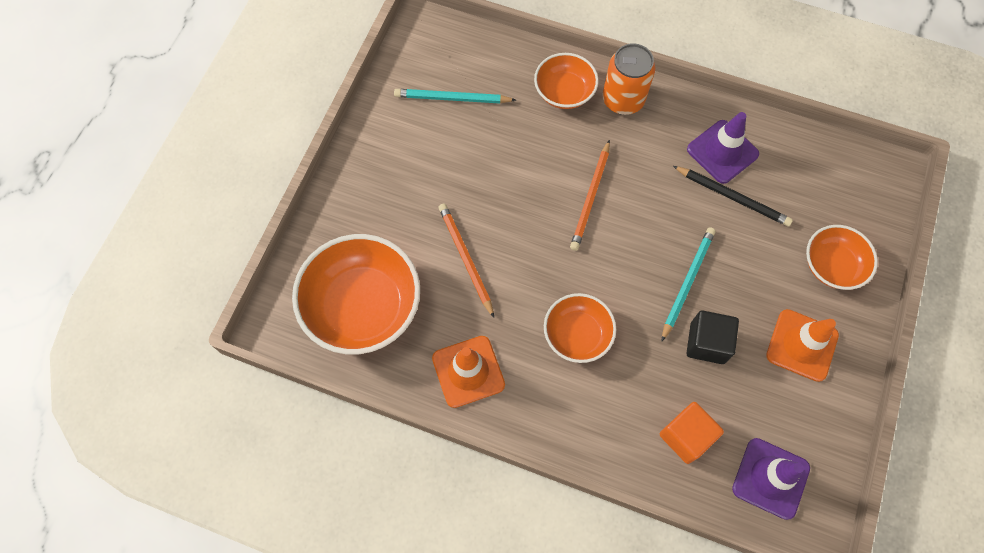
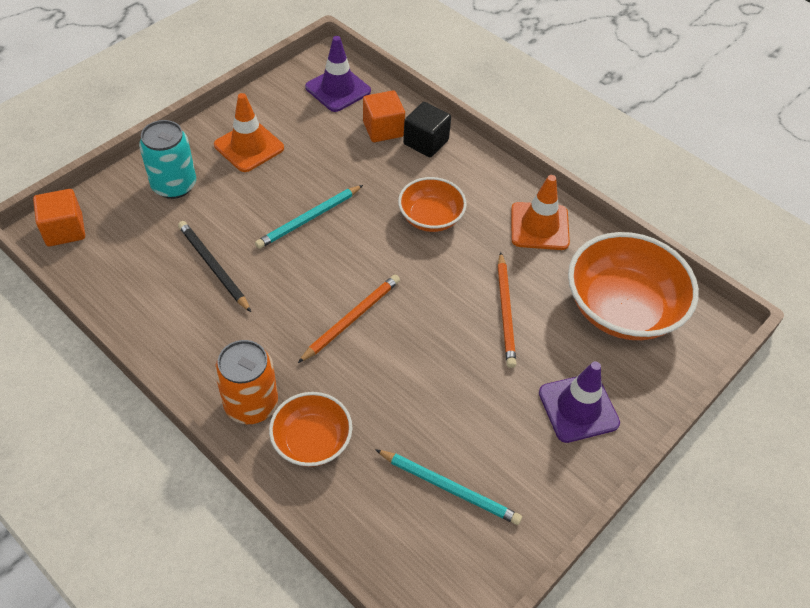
camera: 160 degrees left, 15 degrees down
(707, 343) = (324, 174): black cube -> black cube (426, 142)
(722, 152) = (189, 310): purple traffic cone -> purple traffic cone (578, 408)
(832, 265) = (174, 185): orange bowl -> turquoise can
(879, 179) = (64, 230): none -> orange cube

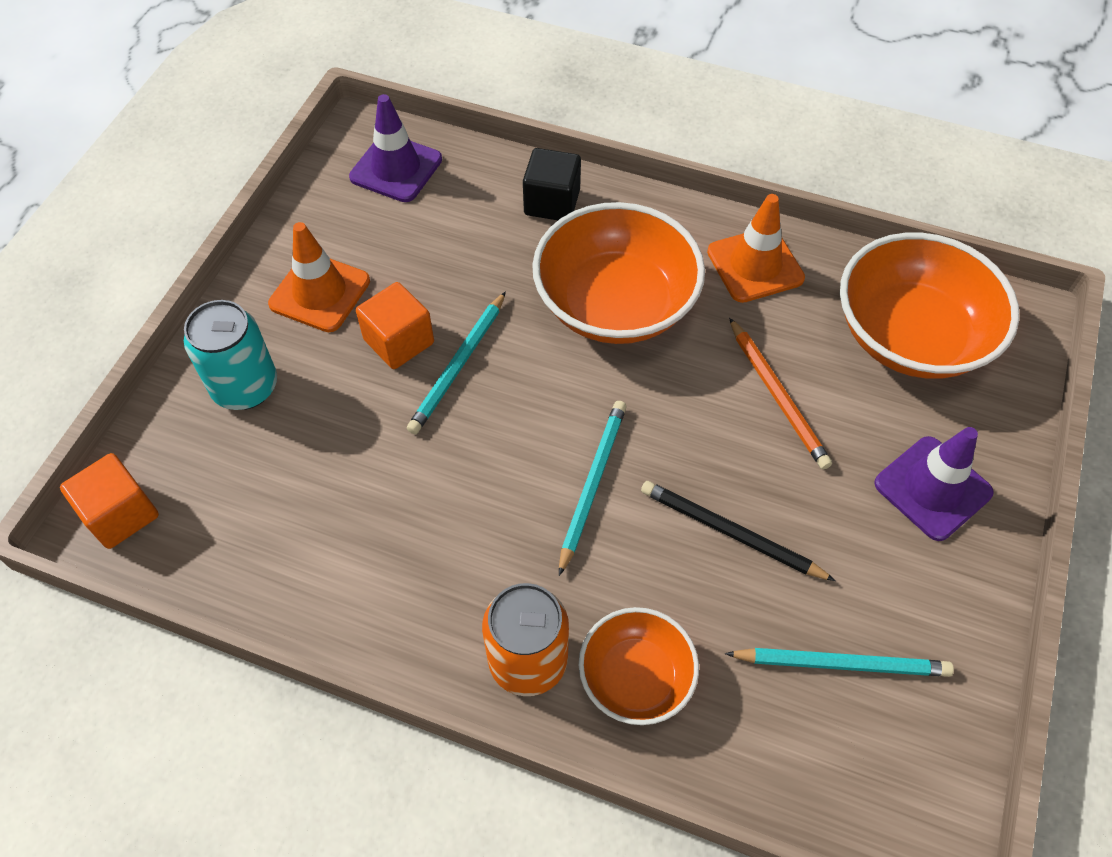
camera: 20 degrees left, 5 degrees up
(213, 267) = (367, 485): black pencil -> black pencil (730, 533)
(351, 319) = (592, 484): orange pencil -> turquoise pencil
(383, 129) = (487, 204): orange cube -> orange cube (399, 341)
(430, 218) = (615, 304): orange bowl -> orange bowl, size x1.74

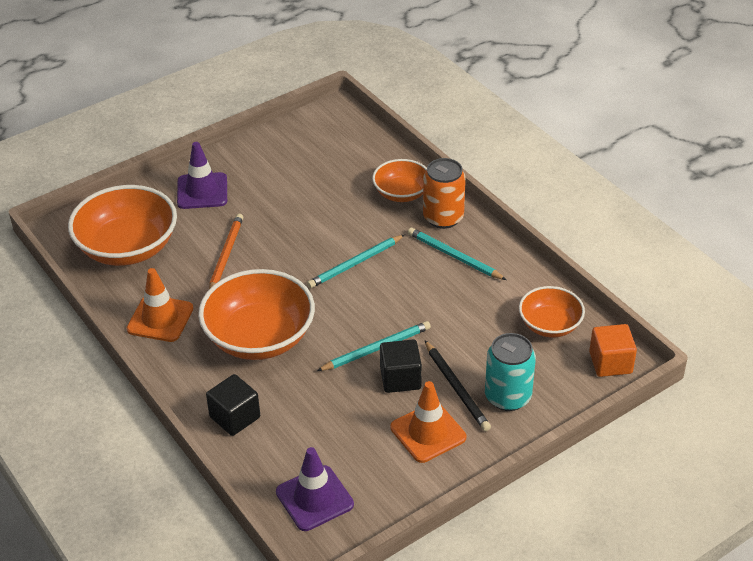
camera: 145 degrees left, 15 degrees down
(239, 533) = (550, 325): none -> orange bowl
(399, 341) = (400, 378): orange cube -> black cube
(730, 533) = (310, 217): black pencil -> black pencil (456, 388)
(841, 663) = (313, 161): turquoise pencil -> turquoise pencil (454, 256)

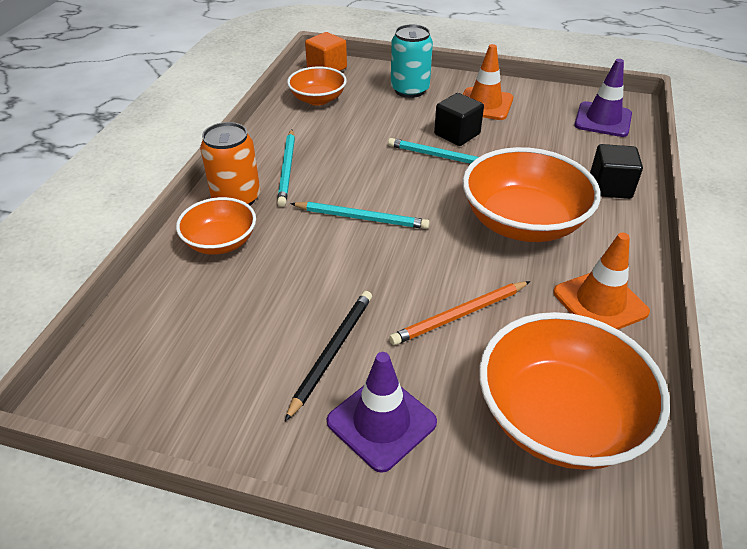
camera: 130 degrees left, 0 degrees up
(456, 388) = (431, 110): black pencil -> black pencil (332, 352)

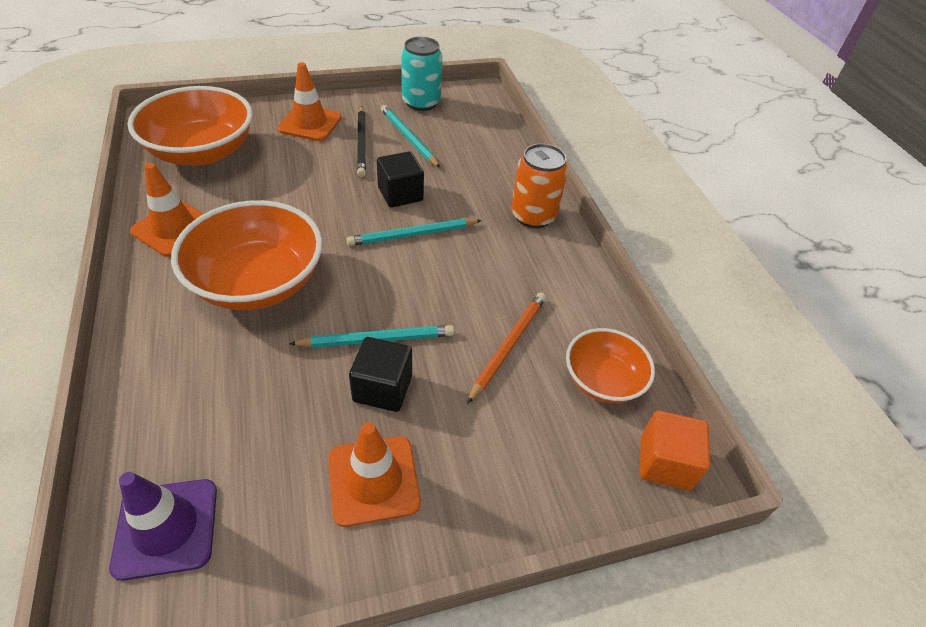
camera: 145 degrees right, 5 degrees up
(220, 242) = (502, 180): orange bowl -> none
(287, 169) = (524, 260): turquoise pencil -> turquoise pencil (408, 138)
(381, 422) = (310, 123): purple traffic cone -> orange traffic cone
(410, 90) = (505, 464): turquoise can -> turquoise can (421, 102)
(460, 315) = (287, 187): orange pencil -> orange pencil (508, 346)
(610, 187) = (159, 369): black cube -> black cube (400, 194)

